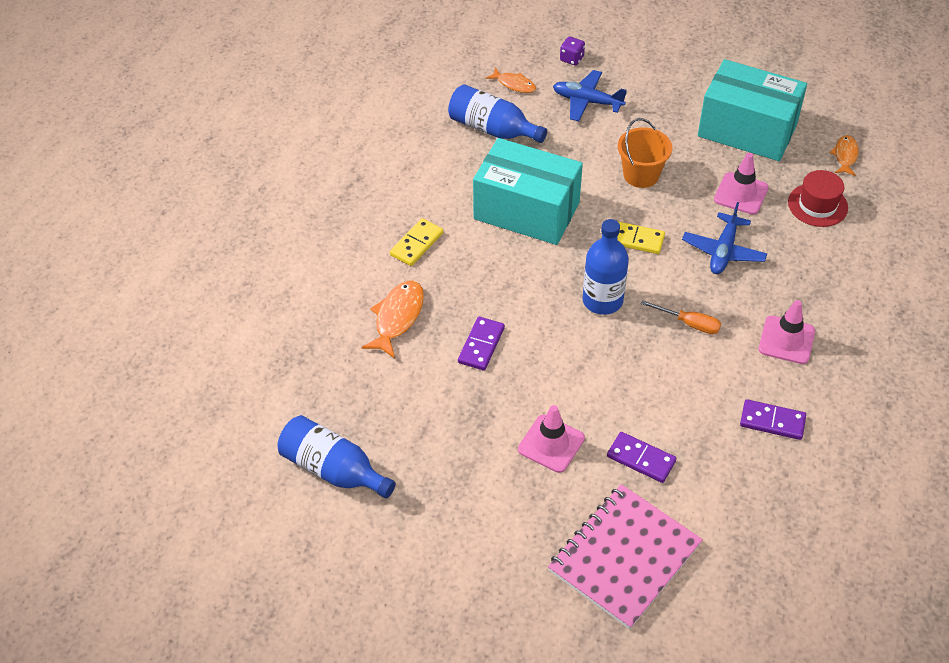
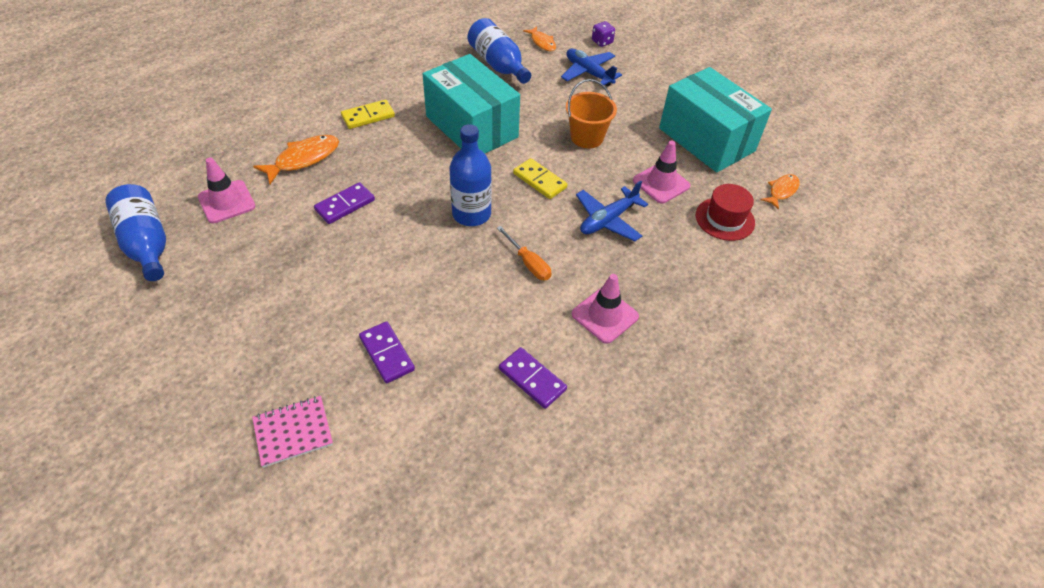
camera: 25 degrees right, 0 degrees up
(551, 444) = (325, 304): pink traffic cone -> pink traffic cone (226, 202)
(624, 557) = (293, 432): pink notebook -> pink notebook, size x0.53

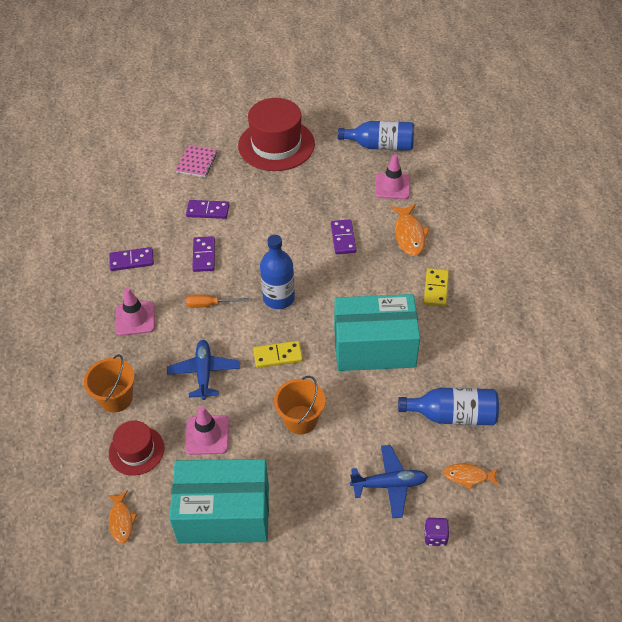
camera: 130 degrees right, 0 degrees up
(198, 355) = (276, 145): none -> red hat
(465, 311) = (204, 255): none -> purple domino
(700, 266) = (116, 398): none -> orange bucket

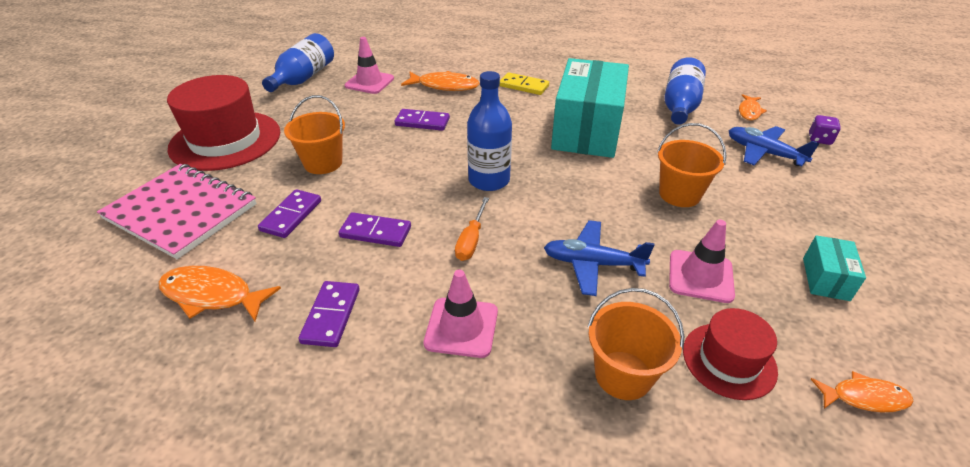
camera: 75 degrees left, 10 degrees down
(135, 208) = (212, 295): none -> orange fish
(197, 162) = (181, 212): pink notebook -> pink notebook, size x1.89
(224, 514) = (825, 279): turquoise box -> turquoise box, size x0.44
(268, 203) = (323, 163): none -> orange bucket
(278, 356) = (580, 195): yellow domino -> none
(389, 484) = (763, 153): blue plane -> blue plane turned 60 degrees counterclockwise

